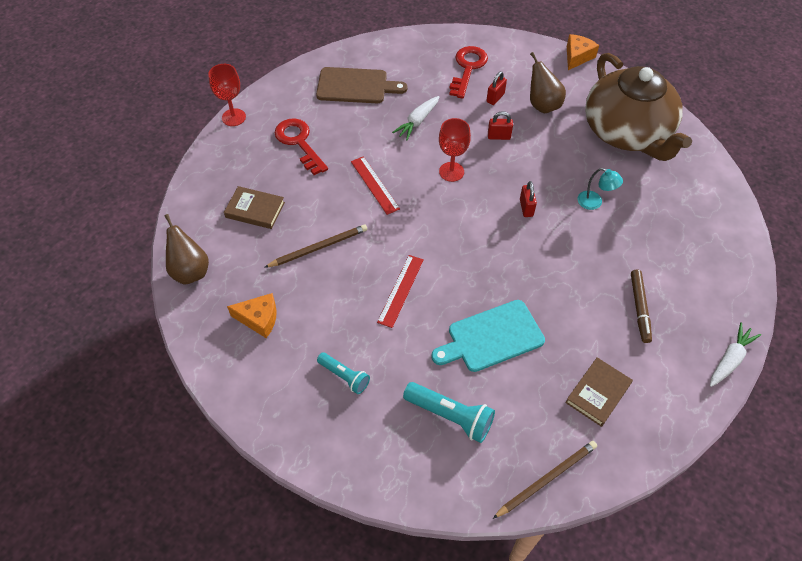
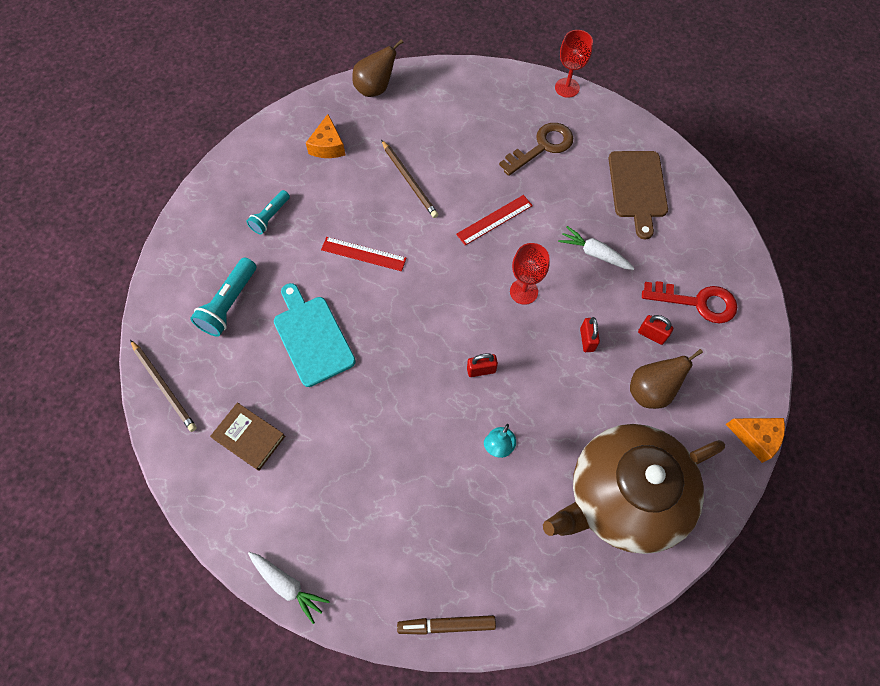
camera: 85 degrees right, 10 degrees up
(255, 210) = (449, 124): brown book -> none
(299, 142) = (542, 147): red key -> brown key
(639, 308) = (351, 488): brown marker -> brown marker (446, 625)

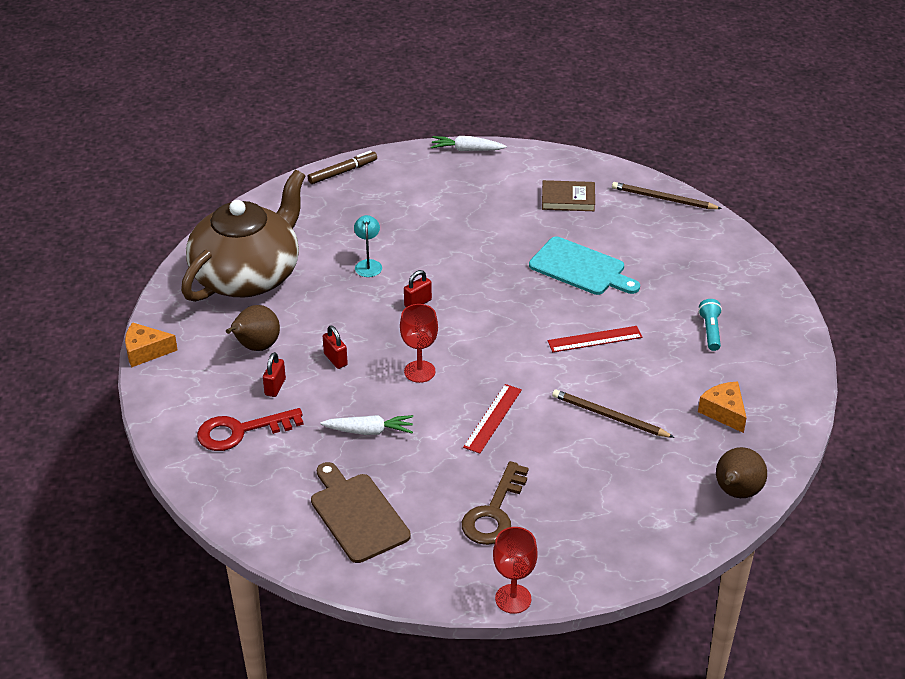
camera: 150 degrees right, 25 degrees down
(229, 304) = (673, 261): turquoise flashlight -> none
(651, 335) = (275, 387): red padlock -> red padlock turned 75 degrees counterclockwise

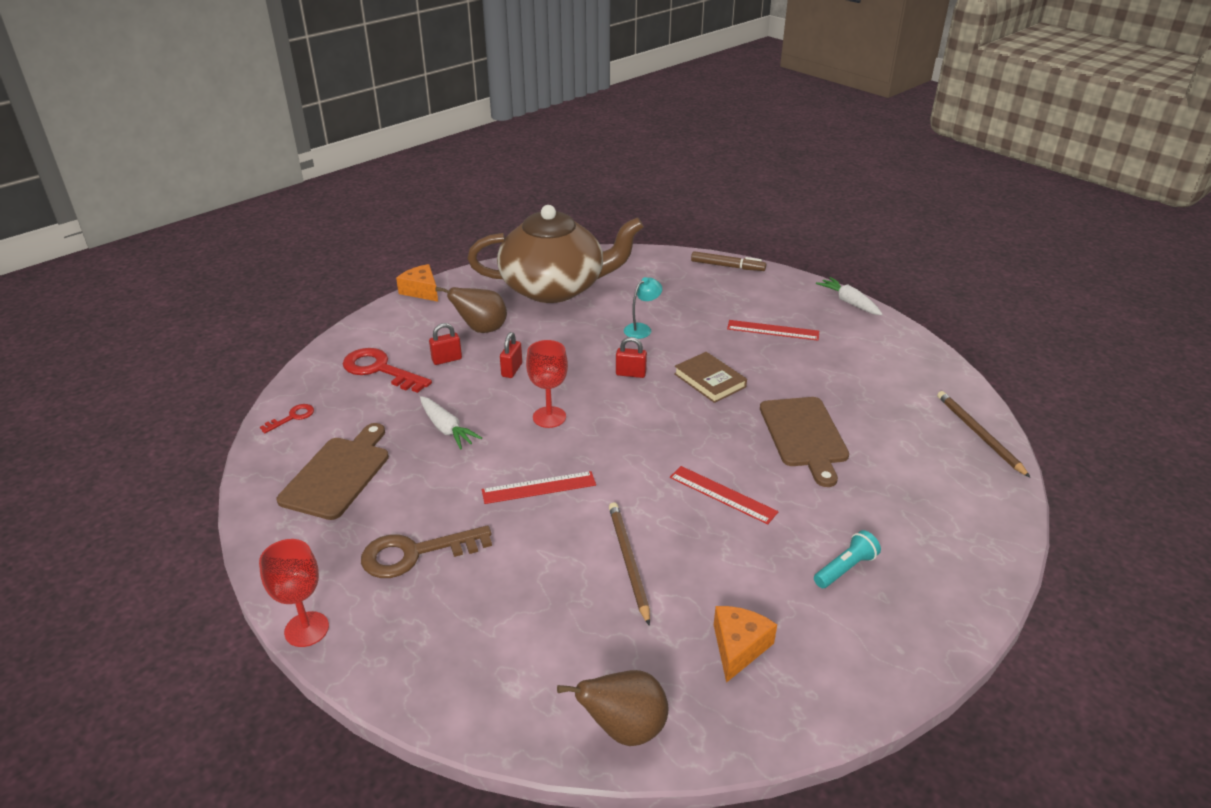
camera: 50 degrees right, 5 degrees down
(247, 510) = (292, 417): none -> red key
(453, 205) = (773, 330): none -> red ruler
(568, 199) = (881, 381): brown book -> brown book (709, 380)
(580, 268) = (804, 435): turquoise cutting board -> brown cutting board

